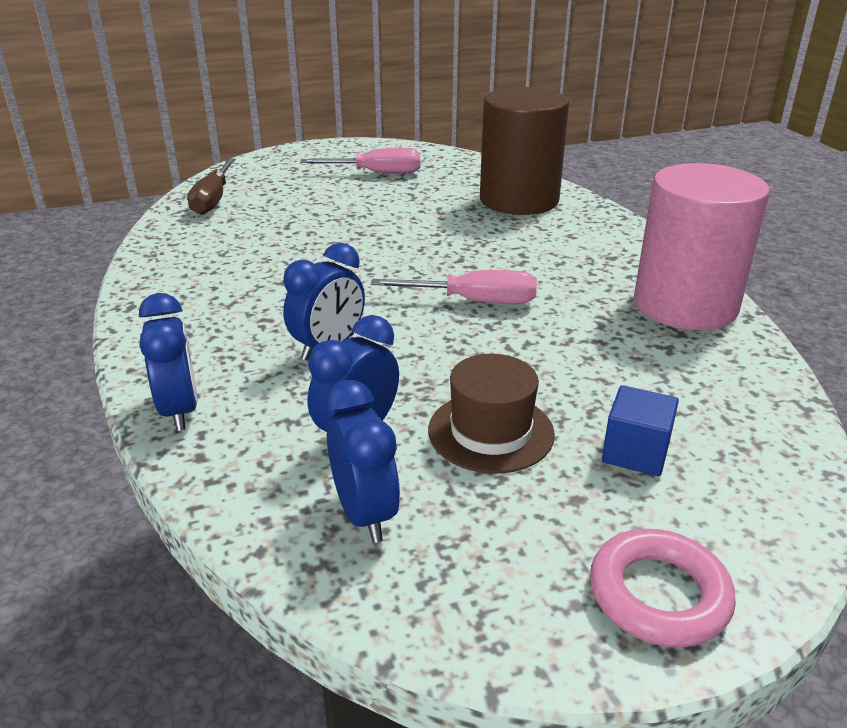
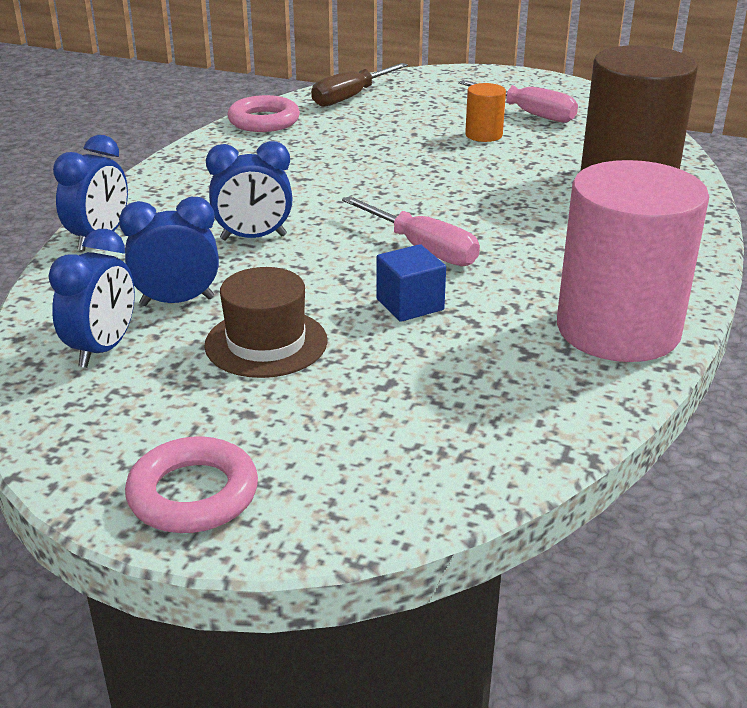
camera: 40 degrees right, 0 degrees up
(165, 243) = (264, 121): none -> pink ring
(371, 198) = (483, 135): none -> orange cylinder
(635, 452) = (346, 409): blue cube -> blue cube (410, 304)

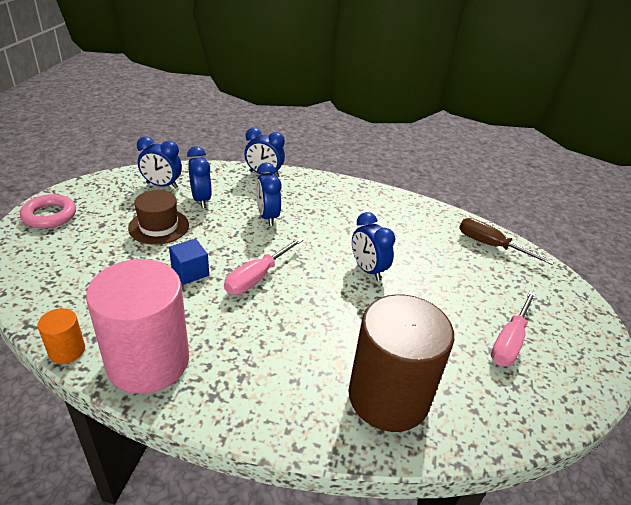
camera: 80 degrees right, 5 degrees up
(264, 121) = (429, 212): pink ring -> none
(403, 172) = (367, 270): none -> blue clock
(483, 135) = (449, 312): orange cylinder -> orange cylinder (67, 350)

